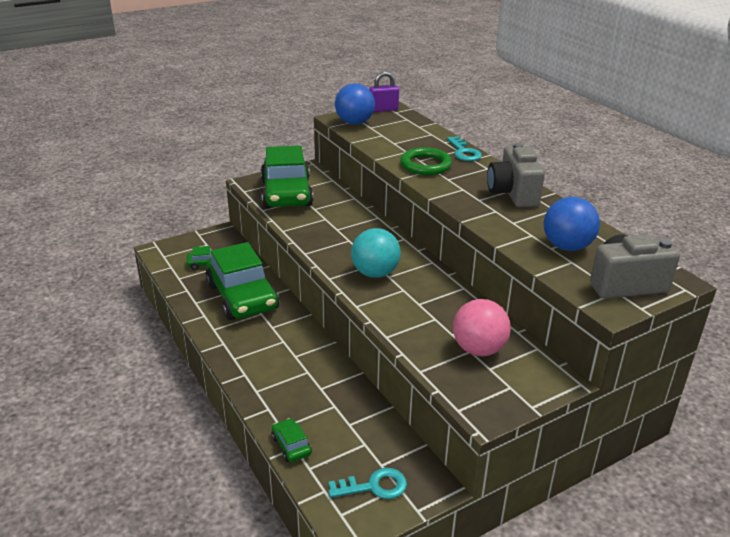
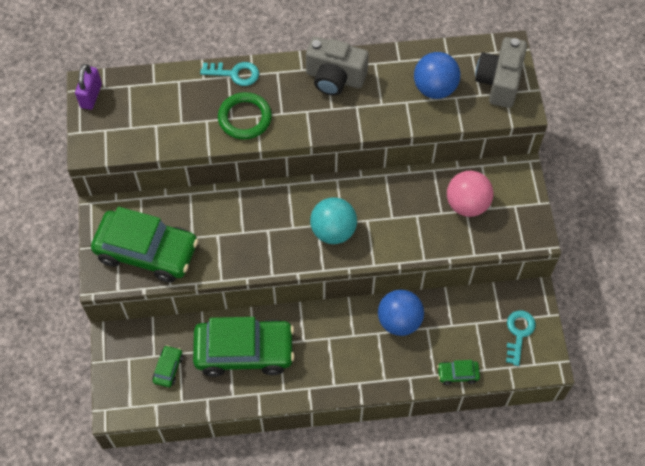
camera: 65 degrees left, 30 degrees up
(354, 123) = (111, 137): blue ball -> blue ball (399, 321)

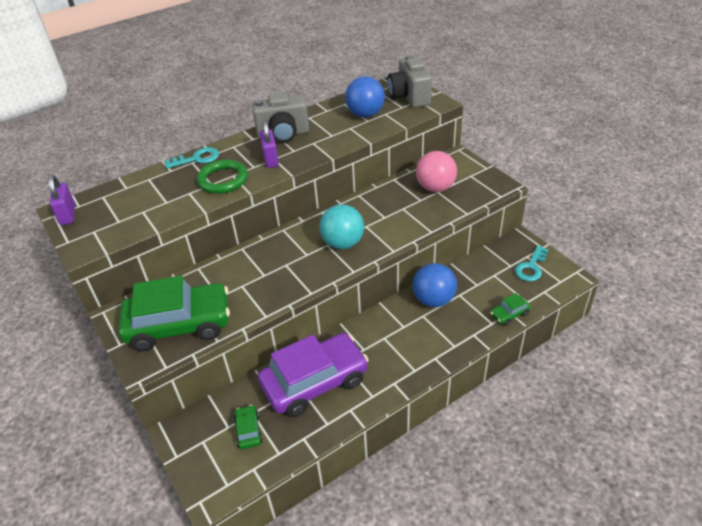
camera: 25 degrees left, 20 degrees down
(244, 351) = (315, 382): green car -> purple car
(303, 111) = (271, 159): none -> purple padlock
(519, 333) = (531, 267): turquoise key -> turquoise key turned 135 degrees counterclockwise

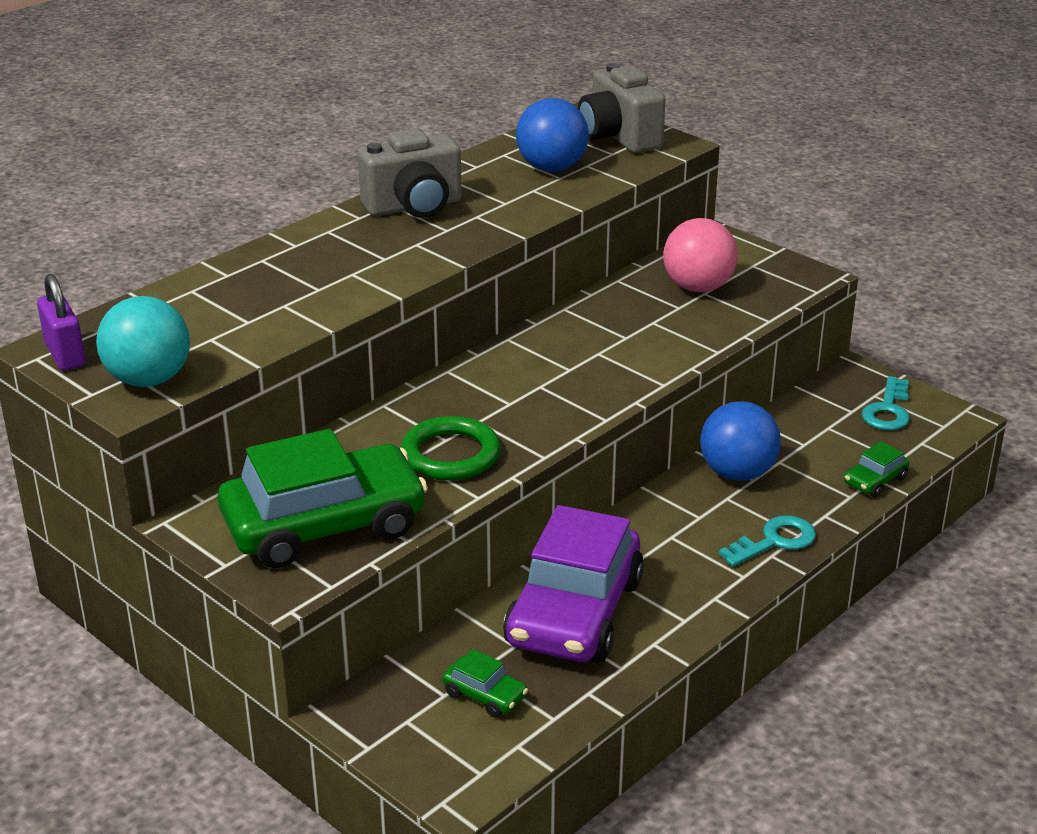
camera: 15 degrees left, 10 degrees down
(197, 159) = (269, 254): turquoise key -> turquoise key (775, 541)
(223, 180) = (338, 281): green ring -> green ring (450, 455)
(248, 431) = (485, 695): green car -> green car turned 150 degrees clockwise
(271, 159) = (411, 245): purple padlock -> none
(315, 382) = (574, 613): purple car -> purple car turned 150 degrees clockwise
(343, 243) = (568, 381): turquoise ball -> turquoise ball (148, 380)

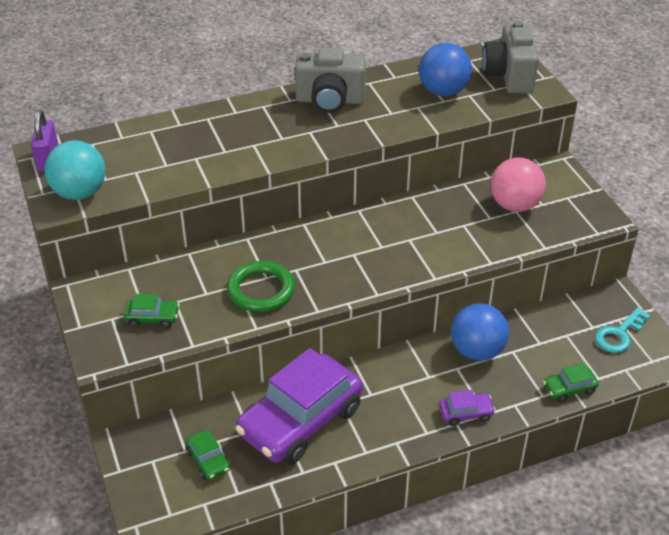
camera: 25 degrees right, 10 degrees up
(324, 525) = (152, 317): green car -> green car, size x0.41
(775, 541) = (466, 413): turquoise key -> purple car

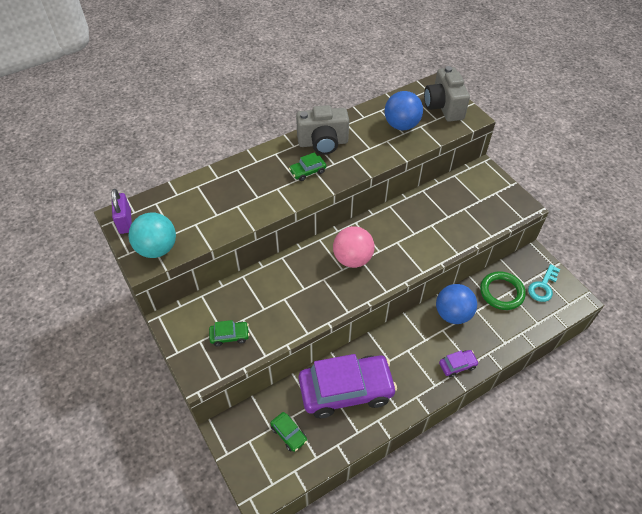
camera: 10 degrees left, 10 degrees up
(261, 290) = (303, 300): green ring -> green ring (501, 292)
(300, 421) = (346, 390): purple car -> purple car turned 135 degrees counterclockwise
(514, 205) = (462, 204): pink ball -> pink ball (352, 259)
(569, 389) = (521, 335): green car -> green car (307, 171)

